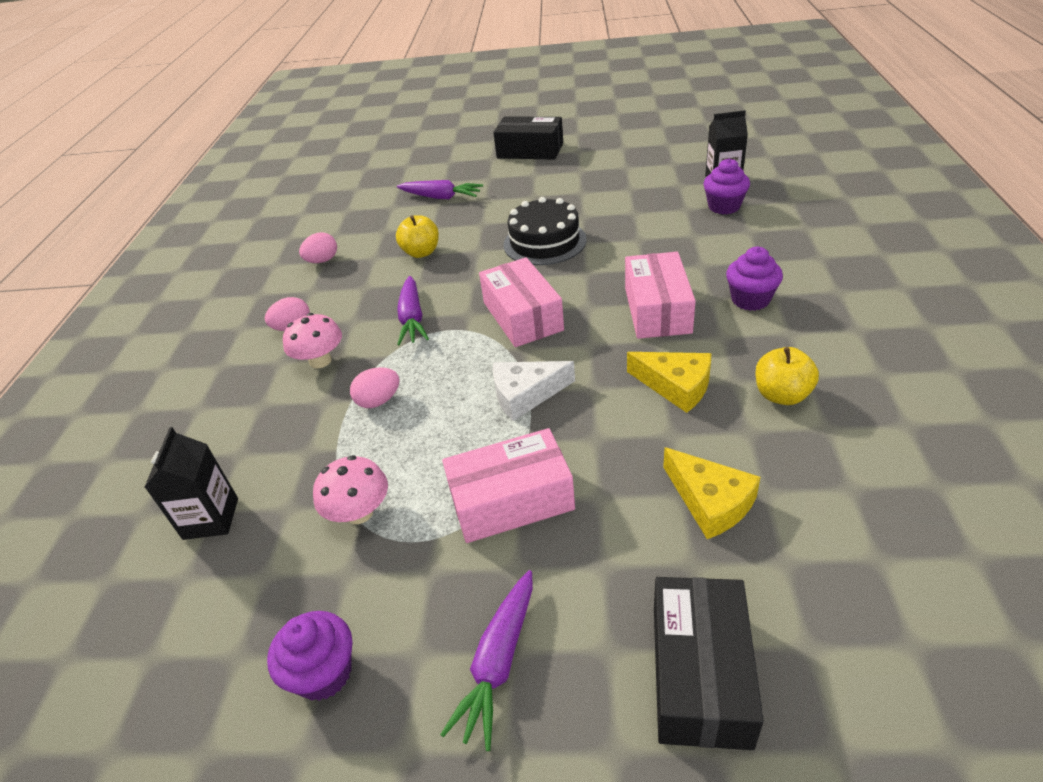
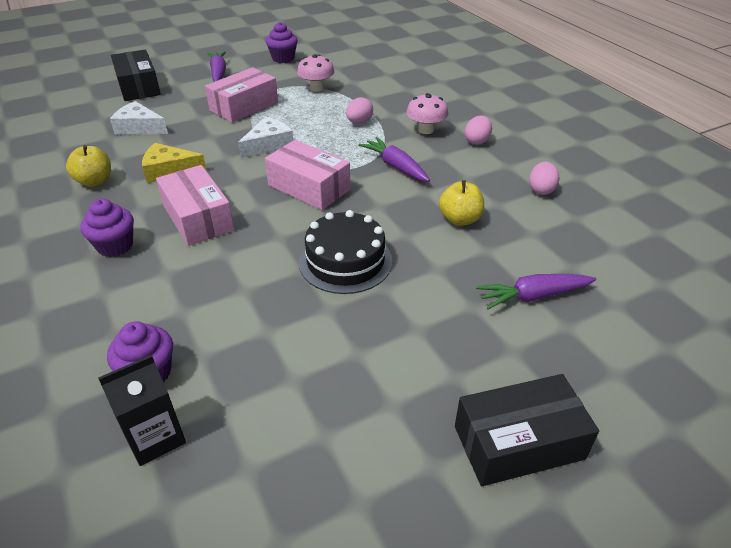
camera: 145 degrees right, 0 degrees up
(211, 518) = (385, 72): black carton -> none
(710, 502) = (139, 127): yellow cheese -> white cheese

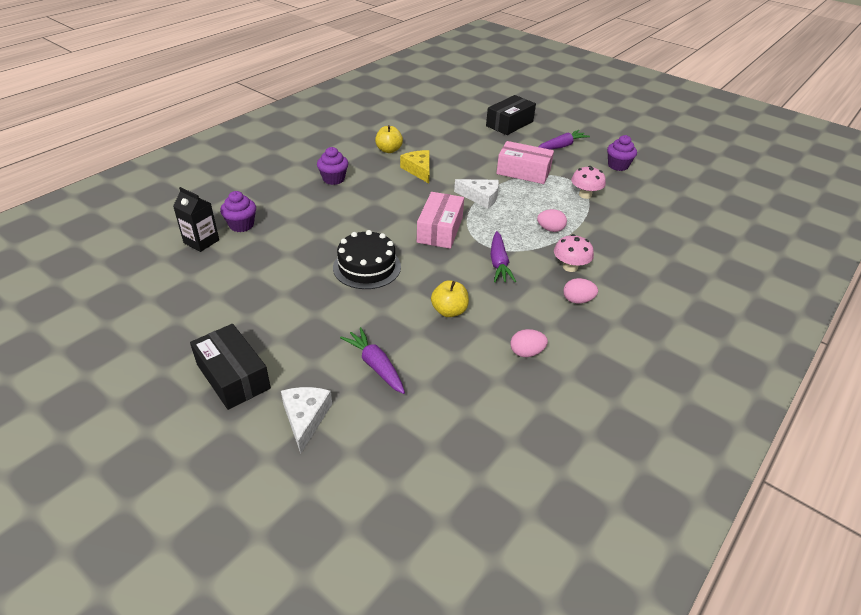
camera: 65 degrees right, 0 degrees up
(139, 127) = (459, 142): white cheese -> white cheese (305, 418)
(198, 218) = (376, 197): pink box -> none
(395, 166) = (499, 263): purple carrot -> purple carrot turned 150 degrees clockwise

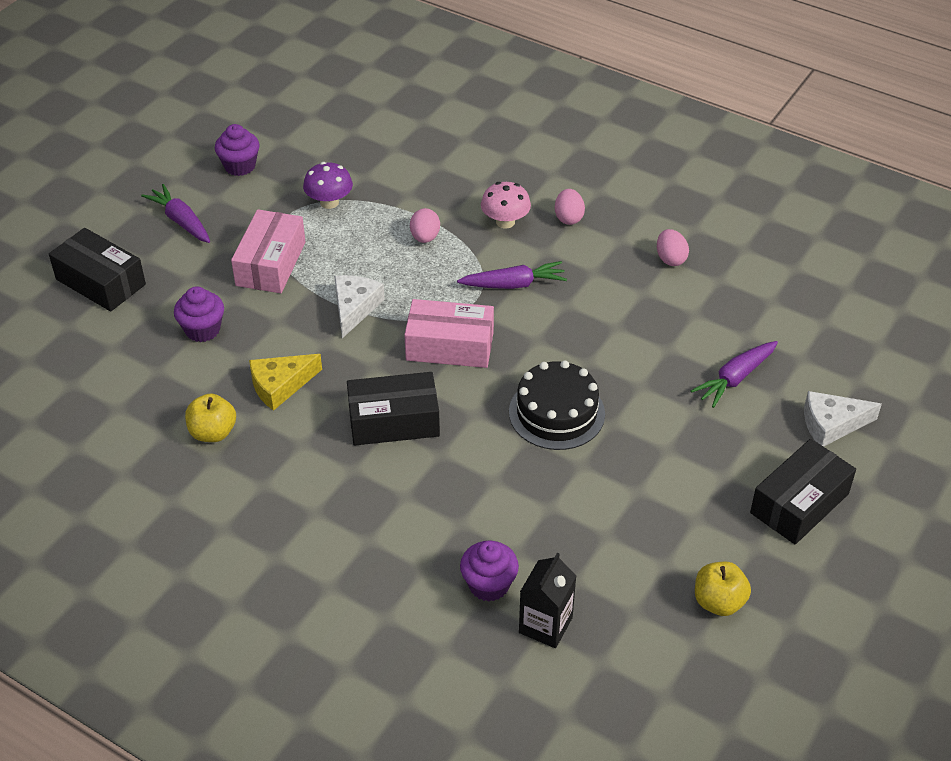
camera: 95 degrees left, 5 degrees up
(333, 179) = (325, 492): purple cupcake -> purple cupcake (202, 330)
(379, 204) = (394, 421): none -> black box
(449, 311) = (622, 324): yellow apple -> yellow apple (718, 602)
(585, 195) = (329, 202): pink mushroom -> purple mushroom

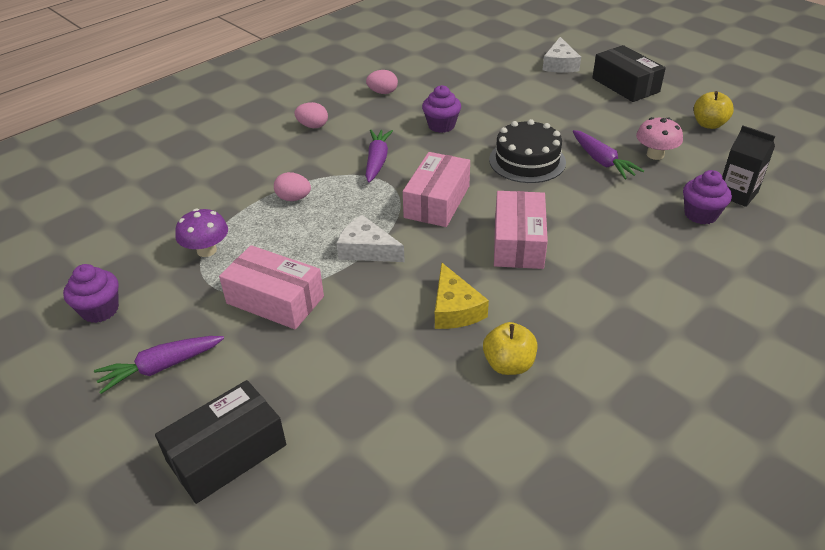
camera: 75 degrees left, 5 degrees down
(202, 330) = (352, 361): purple cupcake -> purple cupcake (441, 125)
(394, 421) = (518, 242): black box -> pink box
(505, 222) = (299, 155): pink mushroom -> pink mushroom (655, 155)
(735, 378) = (511, 88): purple carrot -> purple carrot (602, 161)

